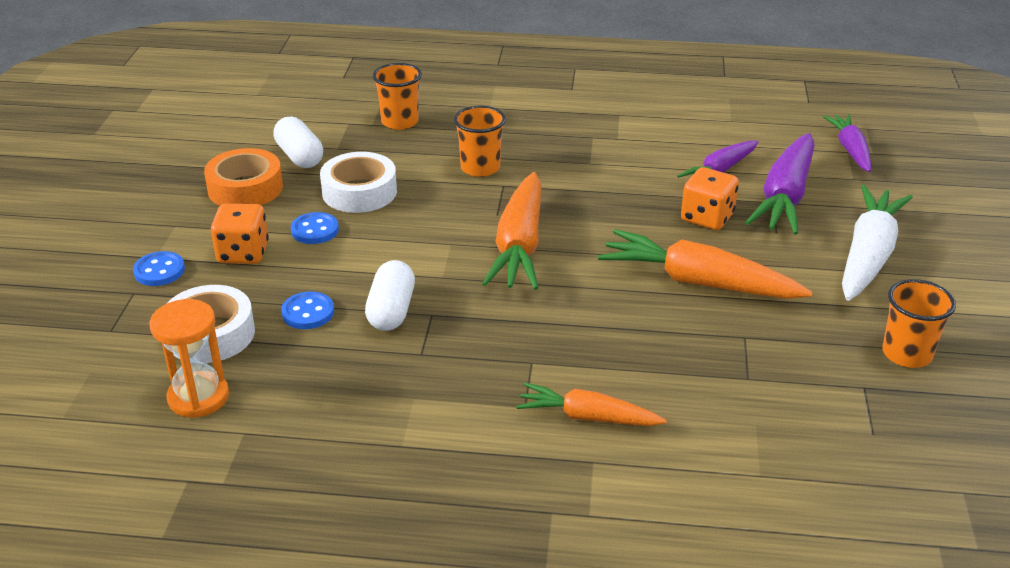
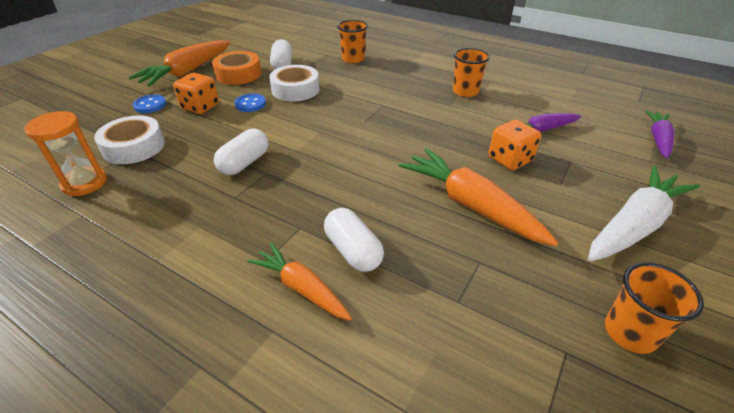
camera: 25 degrees right, 5 degrees up
(308, 312) = (197, 150): blue button -> none
(480, 168) = (377, 92): orange cup -> orange cup (465, 91)
(519, 245) = (361, 144): orange carrot -> orange carrot (187, 72)
(611, 366) = (353, 251): none -> white capsule
(785, 197) = (583, 160): purple carrot -> none

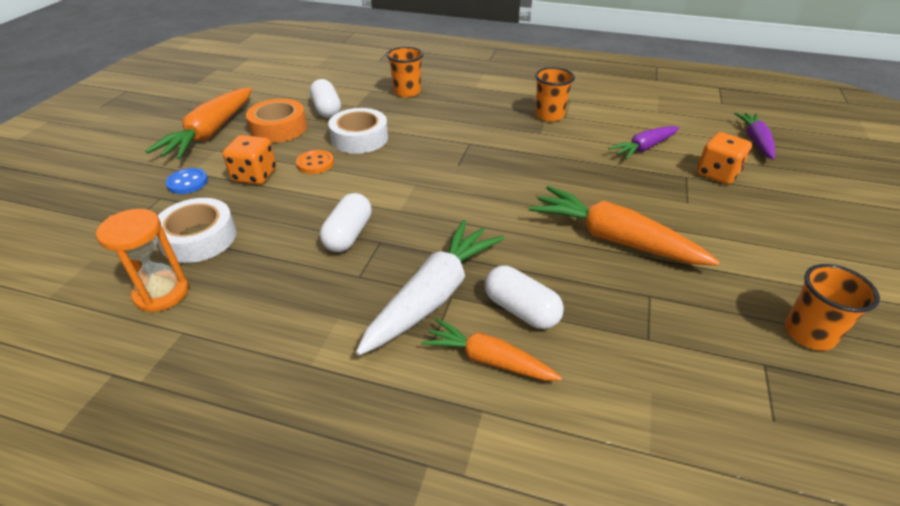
camera: 15 degrees left, 0 degrees up
(250, 104) = (315, 163): blue button -> orange button
(509, 159) = (629, 184): orange dice -> orange dice (717, 174)
(634, 225) = (770, 231): white carrot -> white carrot (433, 295)

